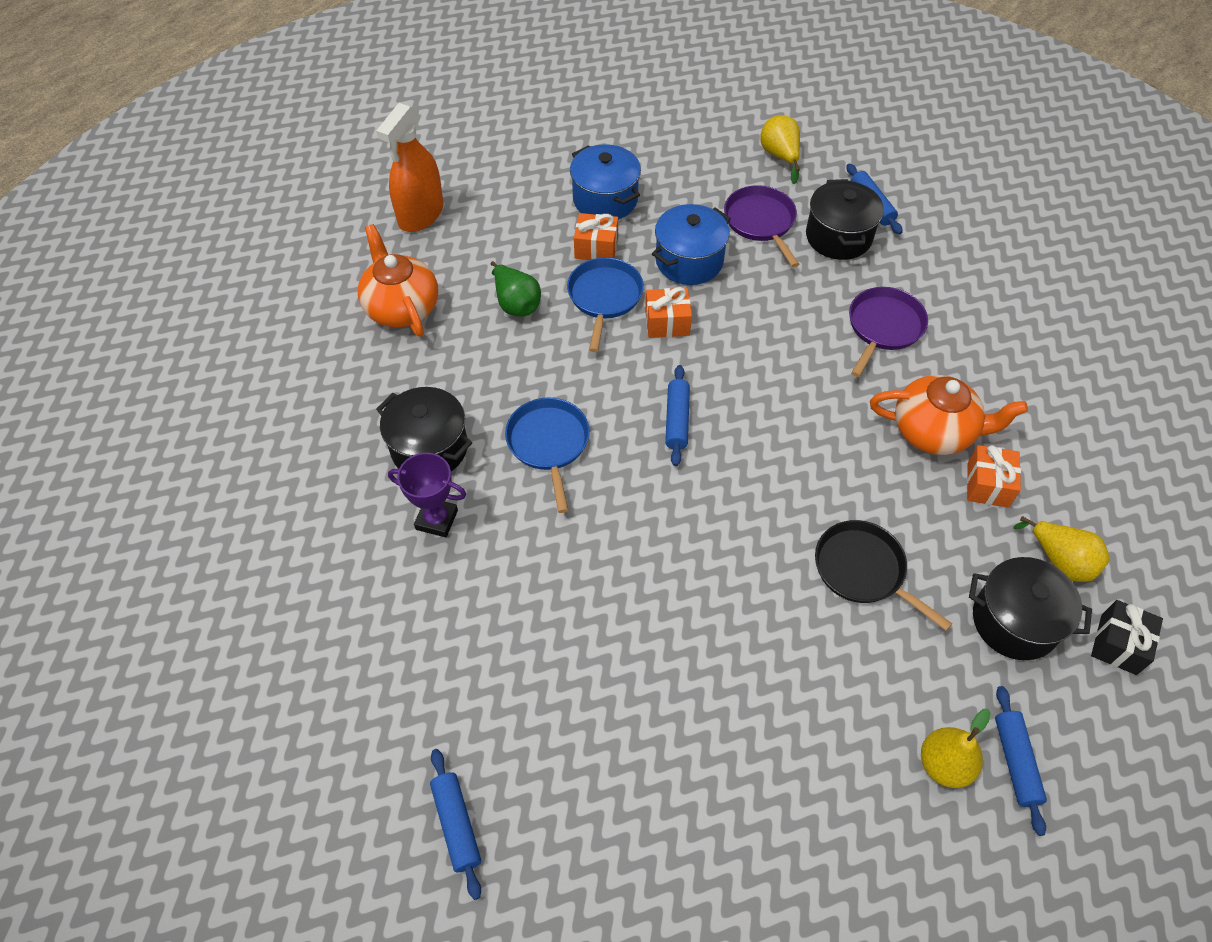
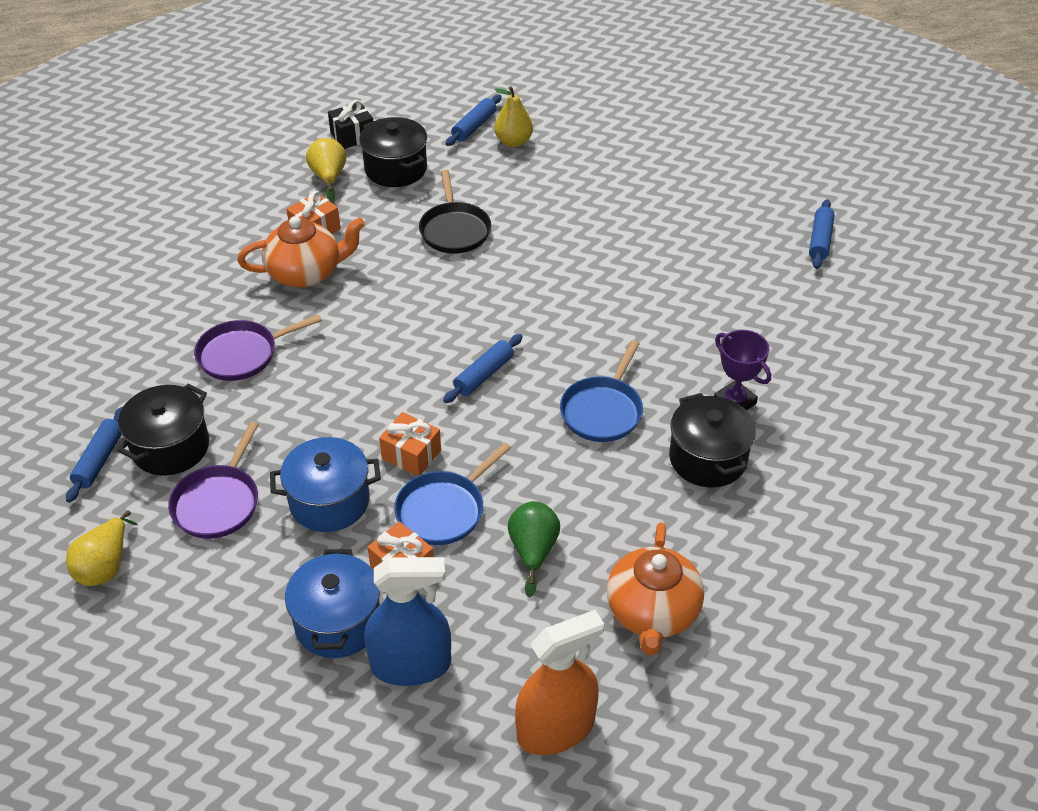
camera: 145 degrees left, 10 degrees down
(538, 202) = (411, 665): none -> blue spray bottle
(934, 431) = (306, 273): orange teapot -> orange teapot turned 120 degrees clockwise

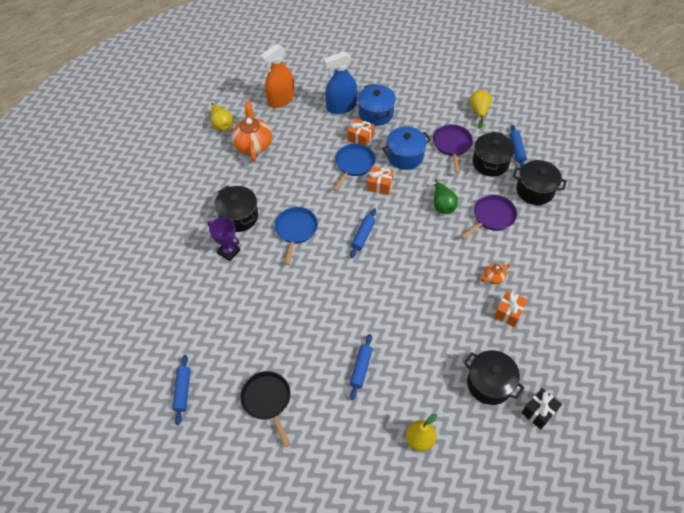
camera: 165 degrees right, 10 degrees up
(132, 378) = (535, 190): none -> black pot
(306, 273) = (493, 277): orange teapot -> orange teapot, size x0.48
(329, 178) = (528, 361): yellow pear -> yellow pear (222, 124)
(454, 230) = (423, 335): black pan -> black pan (267, 400)
(474, 127) = (456, 449): blue rolling pin -> blue rolling pin (361, 368)
(533, 551) = (309, 156): green pear -> green pear (442, 205)

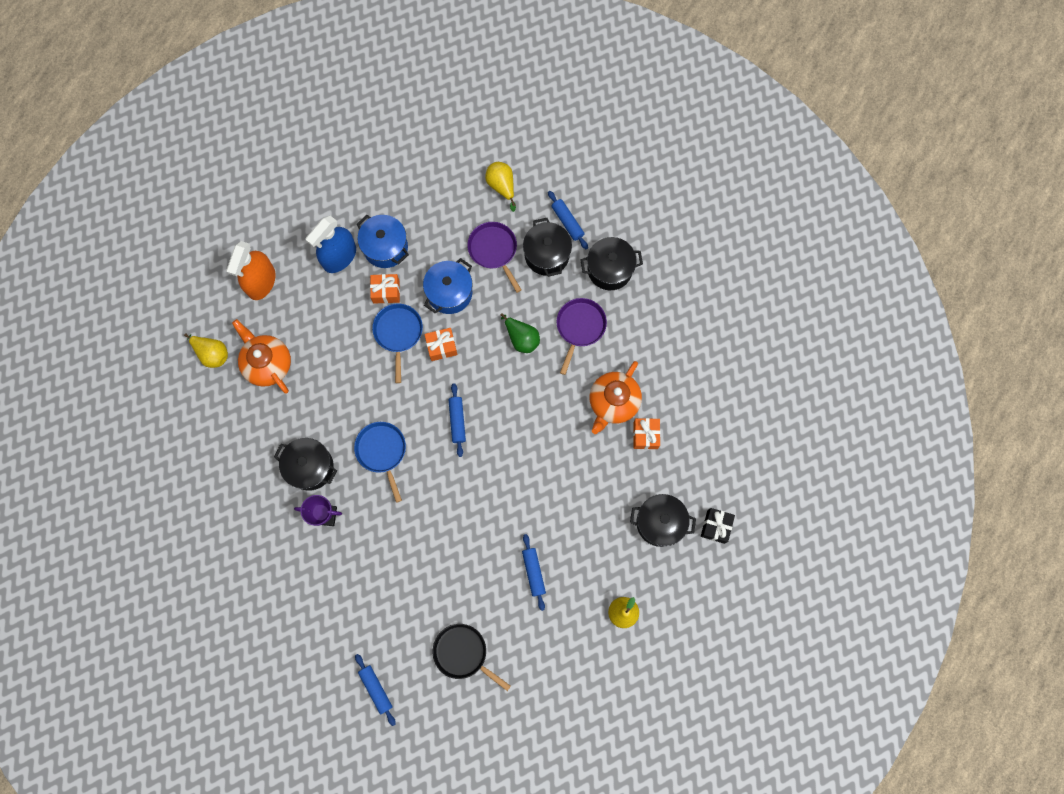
camera: 30 degrees left, 20 degrees up
(493, 277) = (613, 402): orange teapot -> orange teapot, size x2.08

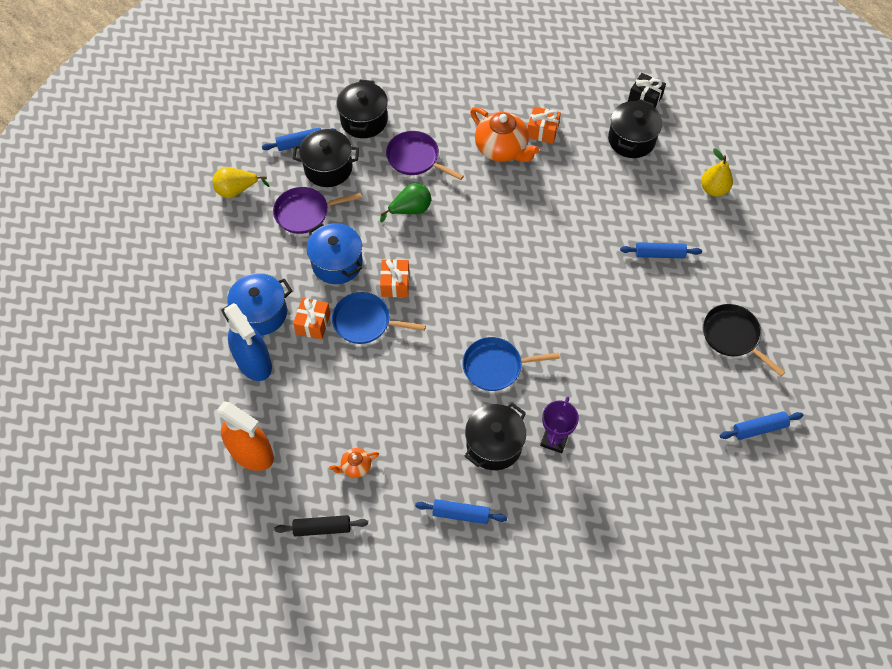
camera: 75 degrees left, 15 degrees down
(212, 354) = (322, 528): yellow pear -> black rolling pin
(267, 363) = (355, 466): orange teapot -> orange teapot, size x0.48
(457, 421) = (482, 287): blue rolling pin -> blue rolling pin (461, 514)
(463, 653) = (732, 336): black pan -> black pan turned 90 degrees clockwise

